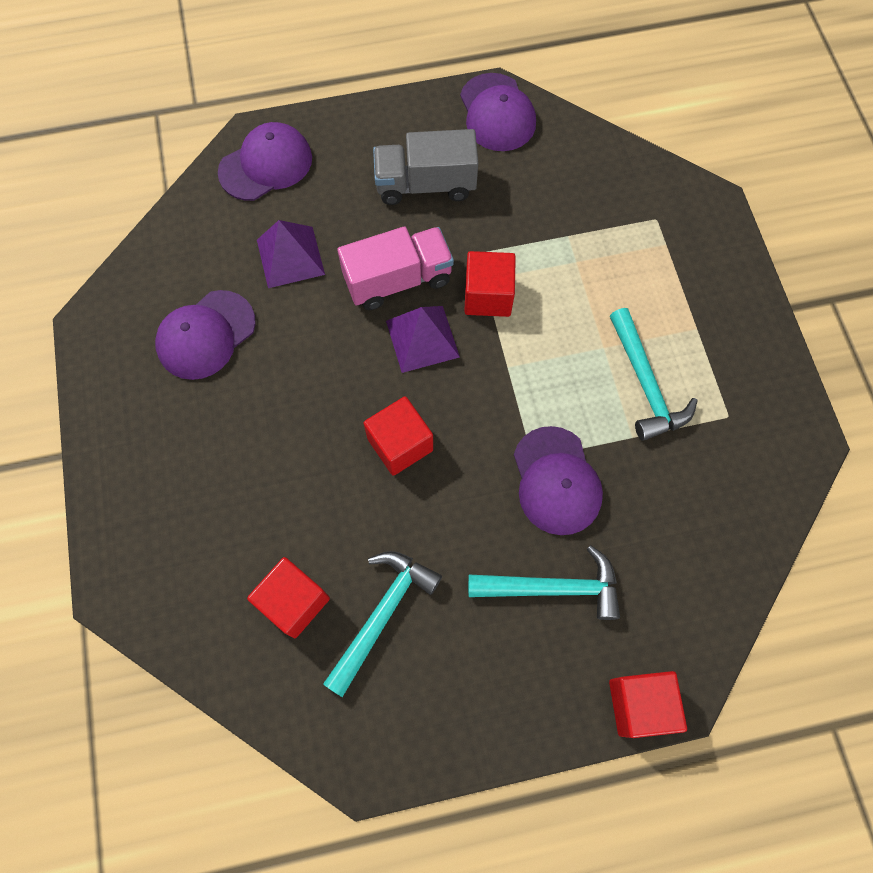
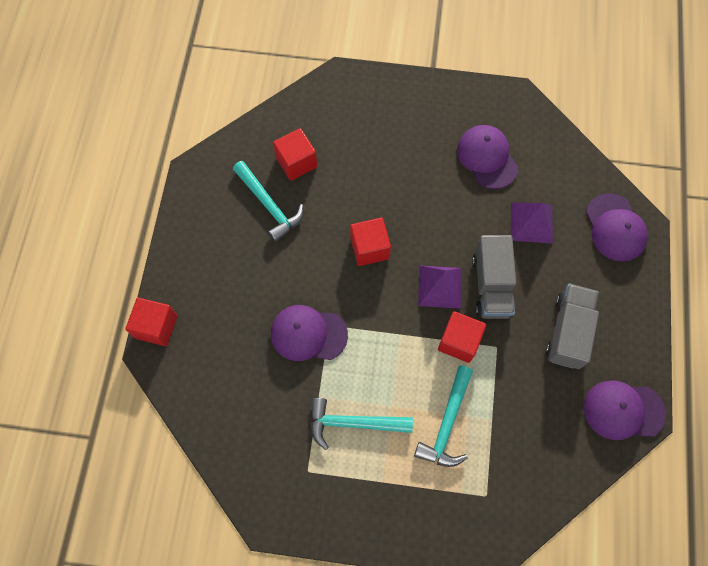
camera: 110 degrees right, 0 degrees up
(398, 280) = (491, 286): pink truck -> grey truck
(552, 587) = (243, 304): turquoise hammer -> turquoise hammer (447, 423)

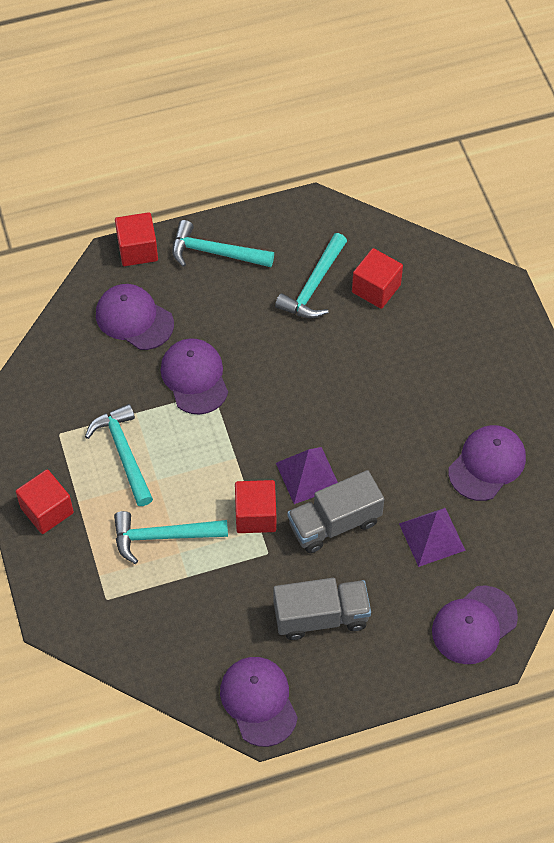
camera: 65 degrees right, 10 degrees down
(195, 265) = (215, 252): none -> turquoise hammer
(225, 359) = (134, 319): none -> purple cap
(369, 248) = (315, 394): red cube -> red cube (47, 510)

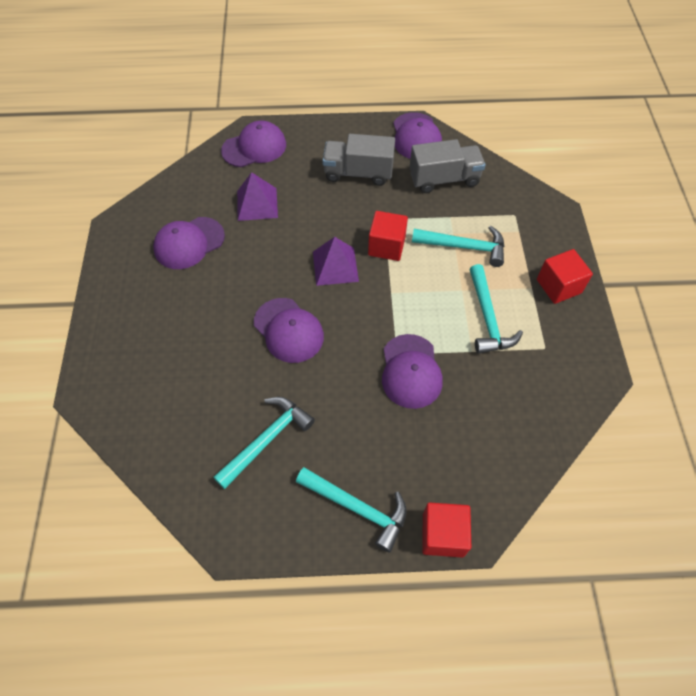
camera: 165 degrees left, 0 degrees up
(134, 319) = (459, 448): purple cap -> purple cap (288, 330)
(334, 523) = (326, 228): grey truck -> grey truck (444, 179)
(376, 288) = (206, 421): red cube -> none

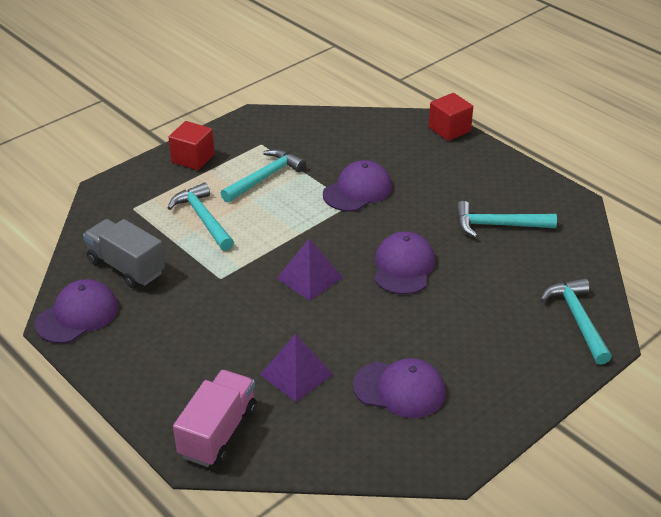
camera: 130 degrees left, 20 degrees down
(254, 147) = (218, 432): purple cap -> pink truck
(357, 508) = (481, 166): turquoise hammer -> turquoise hammer (577, 320)
(358, 173) = (175, 327): grey truck -> none
(386, 246) = (252, 260): red cube -> none

